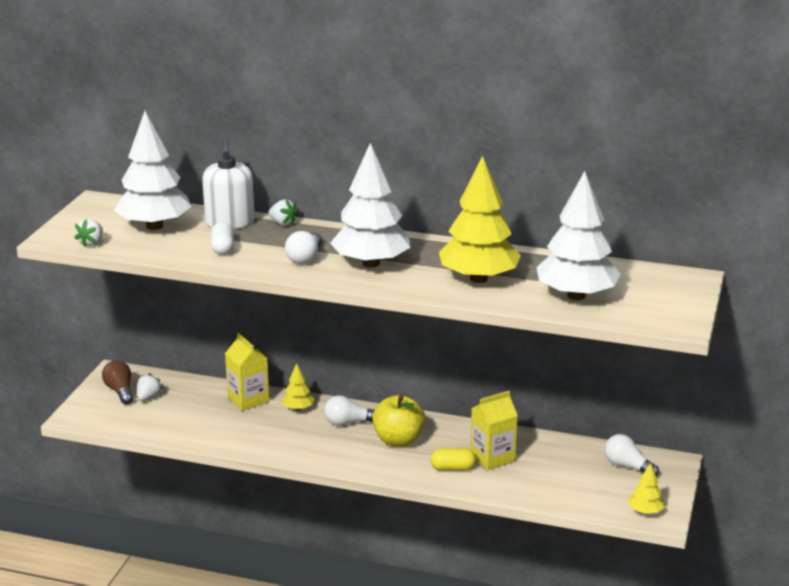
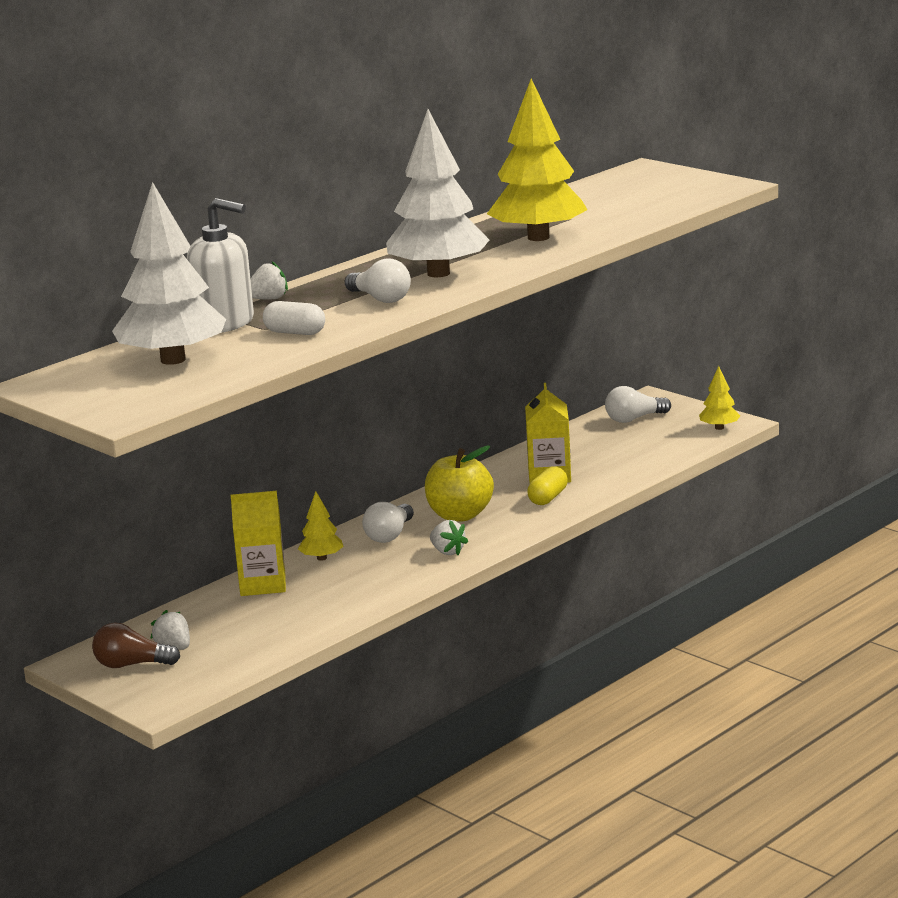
camera: 60 degrees left, 5 degrees down
(91, 243) = (171, 396): white strawberry -> white strawberry (447, 552)
(576, 295) = (626, 209): white tree -> none

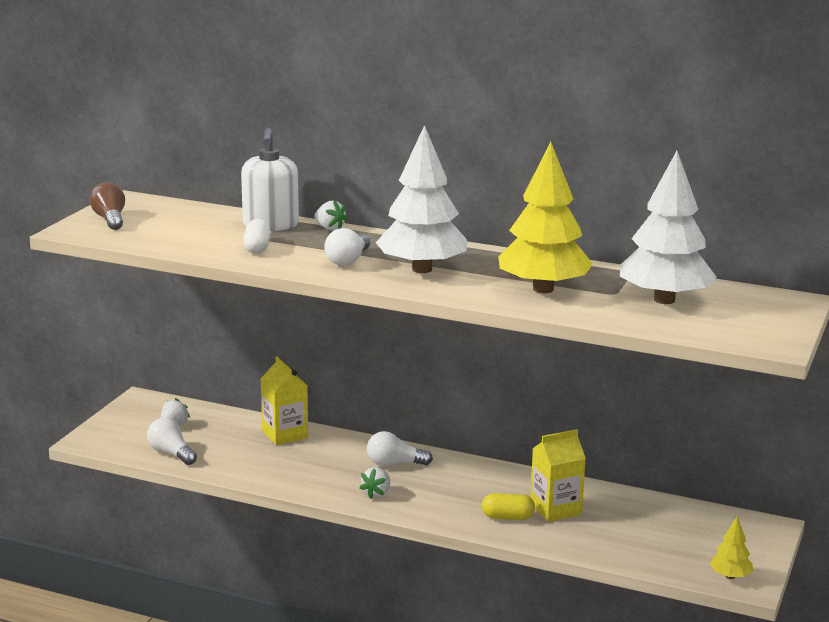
camera: 65 degrees right, 0 degrees up
(131, 665) = (143, 418): brown light bulb -> brown light bulb (110, 219)
(173, 360) = (186, 224): white tree -> white tree (664, 300)
(322, 558) = (339, 446): yellow tree -> none
(459, 515) = (449, 485): yellow apple -> none
(634, 419) = (713, 527): white light bulb -> white light bulb (171, 453)

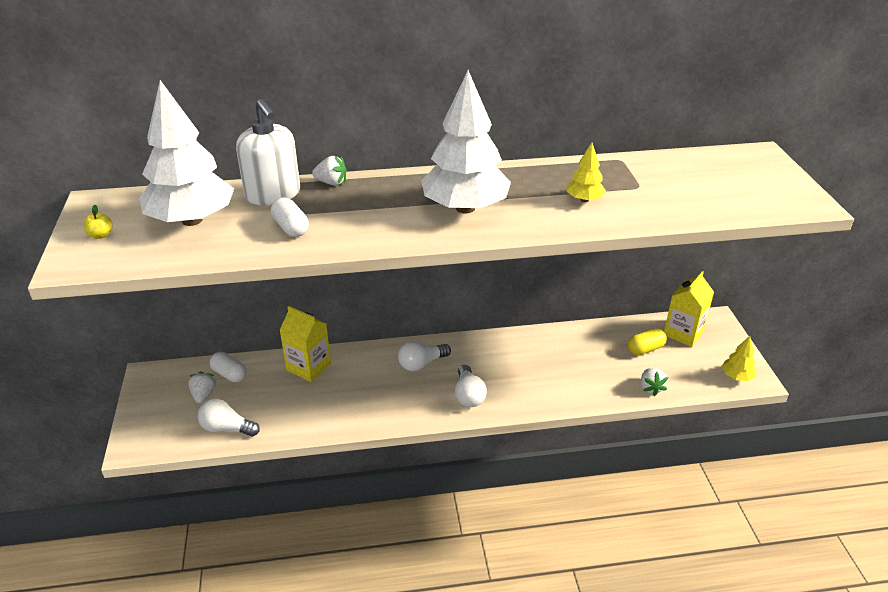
camera: 30 degrees left, 15 degrees up
(110, 219) = (101, 235): brown light bulb -> yellow apple
(209, 418) = (229, 374): none -> white capsule
(348, 260) = (391, 217): white light bulb -> white light bulb (468, 395)
(377, 493) = (435, 401): white strawberry -> white strawberry (650, 388)
(508, 517) = (550, 384): yellow capsule -> yellow capsule (645, 349)
(543, 289) = (584, 200): yellow tree -> yellow tree, size x0.45
(555, 509) = (574, 361): yellow carton -> yellow carton (683, 333)
(664, 300) = (681, 182): white tree -> white tree (192, 220)

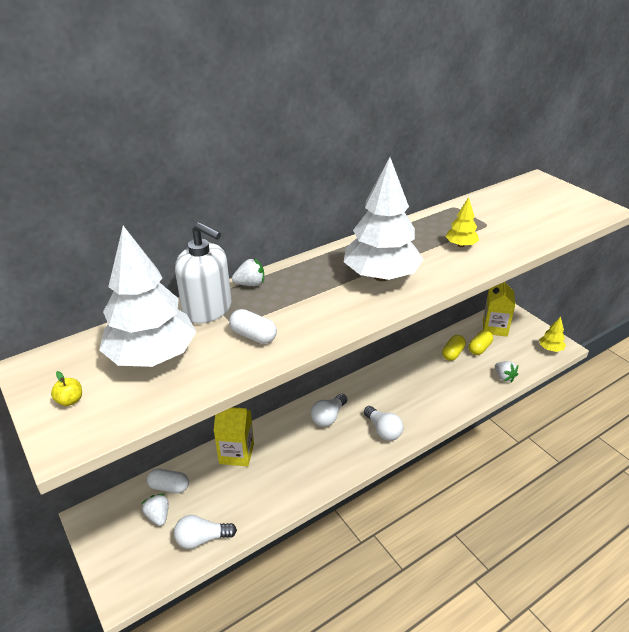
camera: 25 degrees left, 0 degrees up
(608, 344) = (452, 353): none -> yellow capsule

